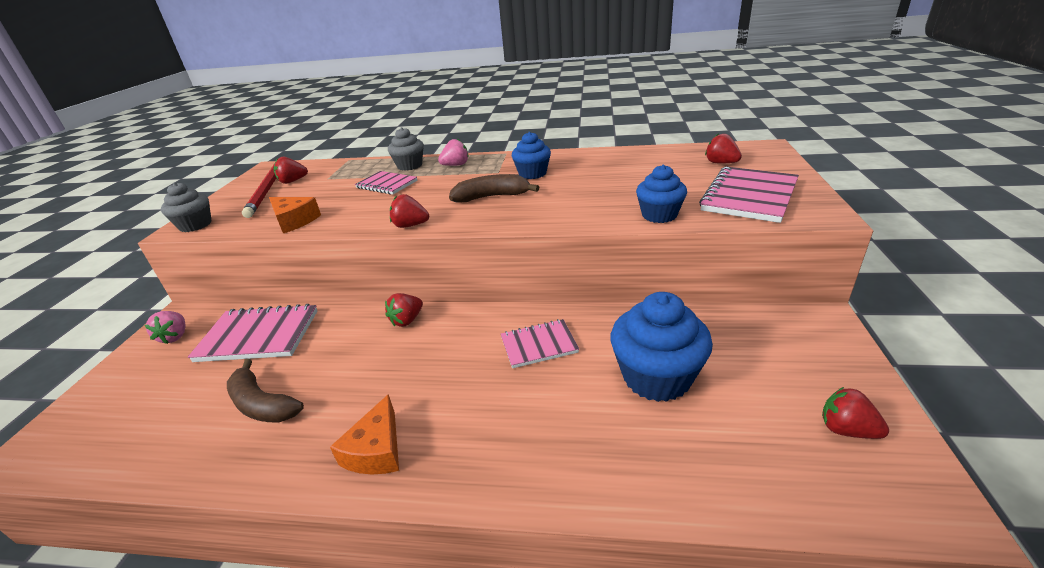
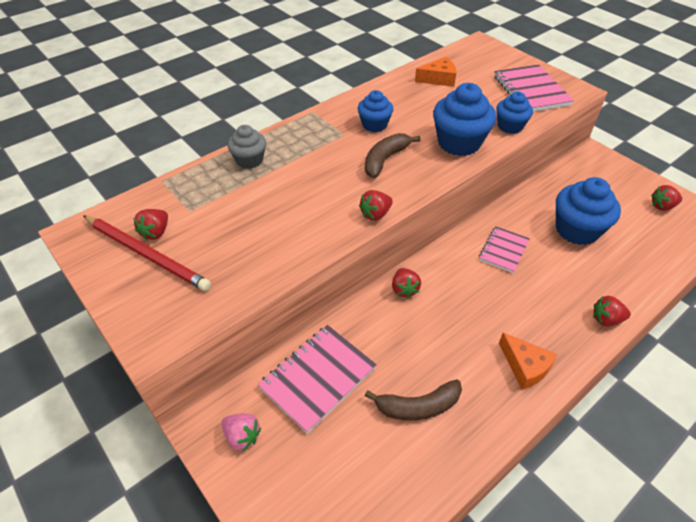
camera: 50 degrees left, 15 degrees up
(195, 225) = (162, 329): grey cupcake -> none
(294, 221) = (264, 265): orange cheese -> orange cheese (439, 79)
(386, 184) = (271, 189): pink notebook -> none
(456, 165) = (294, 142): pink strawberry -> none
(578, 208) = (459, 143): none -> blue cupcake
(721, 163) = (477, 67): red strawberry -> red strawberry (606, 319)

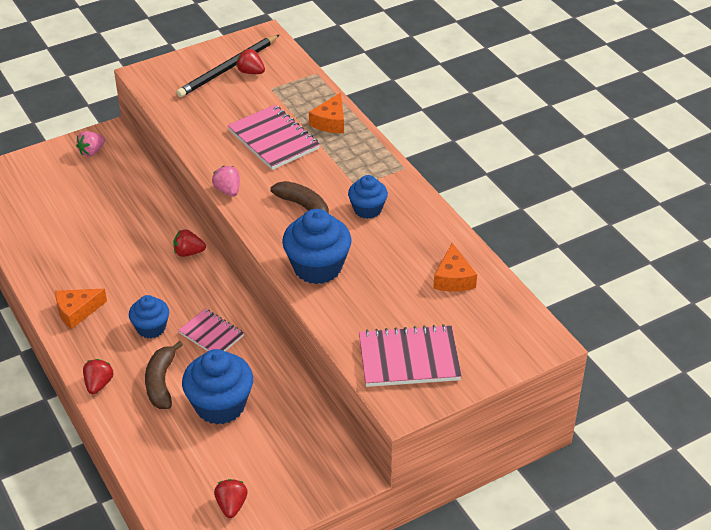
camera: 100 degrees right, 5 degrees down
(146, 254) = (228, 68): red pencil -> black pencil
(249, 160) = (330, 122): grey cupcake -> orange cheese
(318, 378) = (121, 191): pink notebook -> pink notebook (274, 139)
(375, 214) = (228, 190): red strawberry -> pink strawberry
(418, 406) = (72, 240): brown banana -> brown banana (161, 382)
(510, 126) = (337, 317): blue cupcake -> blue cupcake (151, 328)

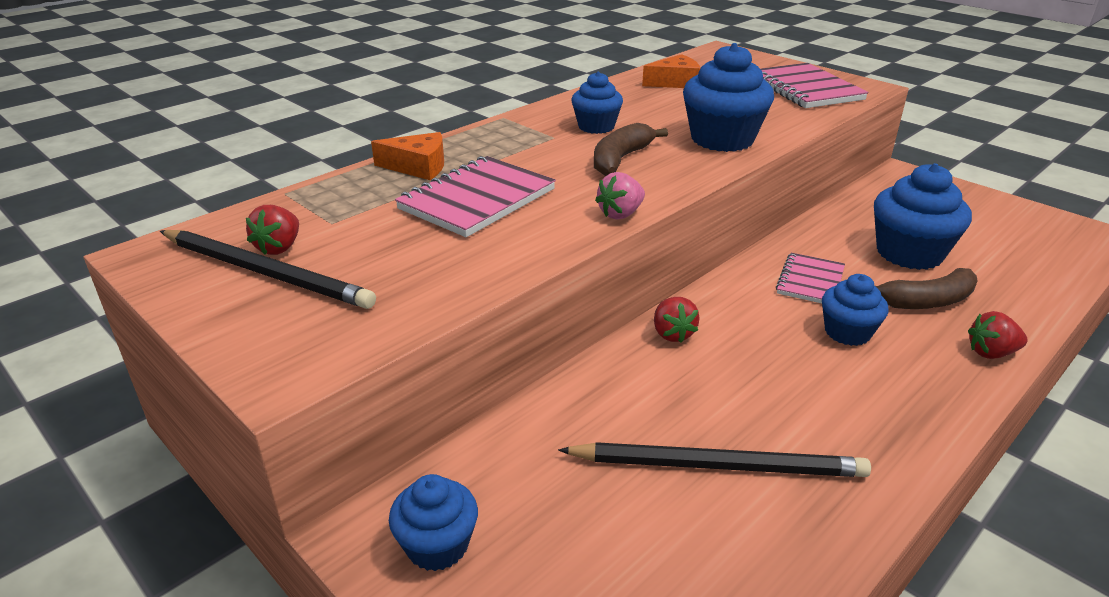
camera: 105 degrees left, 10 degrees down
(77, 311) = (888, 418): orange cheese -> none
(84, 239) = (718, 466): none -> black pencil
(92, 152) = (437, 546): pink strawberry -> blue cupcake
(231, 505) = (1019, 223): red strawberry -> none

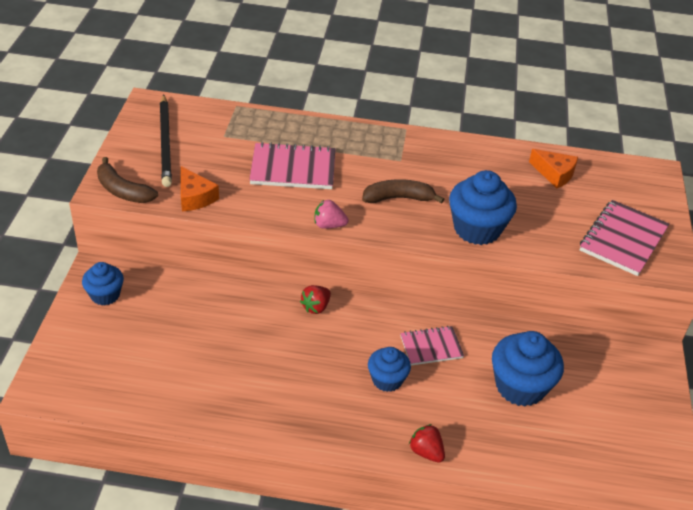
camera: 50 degrees right, 10 degrees up
(279, 248) = (188, 134): red strawberry -> none
(418, 167) = (307, 131): orange cheese -> orange cheese (195, 197)
(596, 127) = (435, 170): blue cupcake -> none
(718, 466) = (222, 363): black pencil -> none
(926, 301) = (461, 409): brown banana -> brown banana (123, 191)

